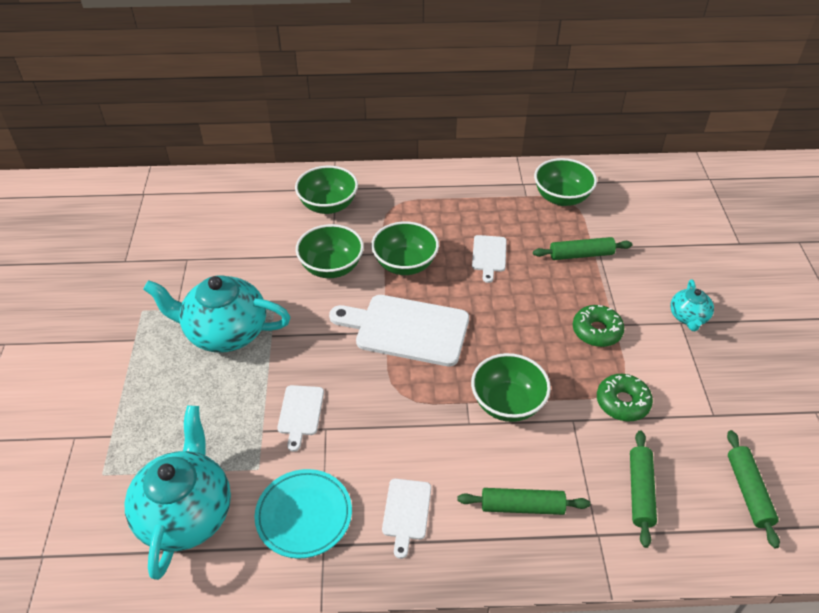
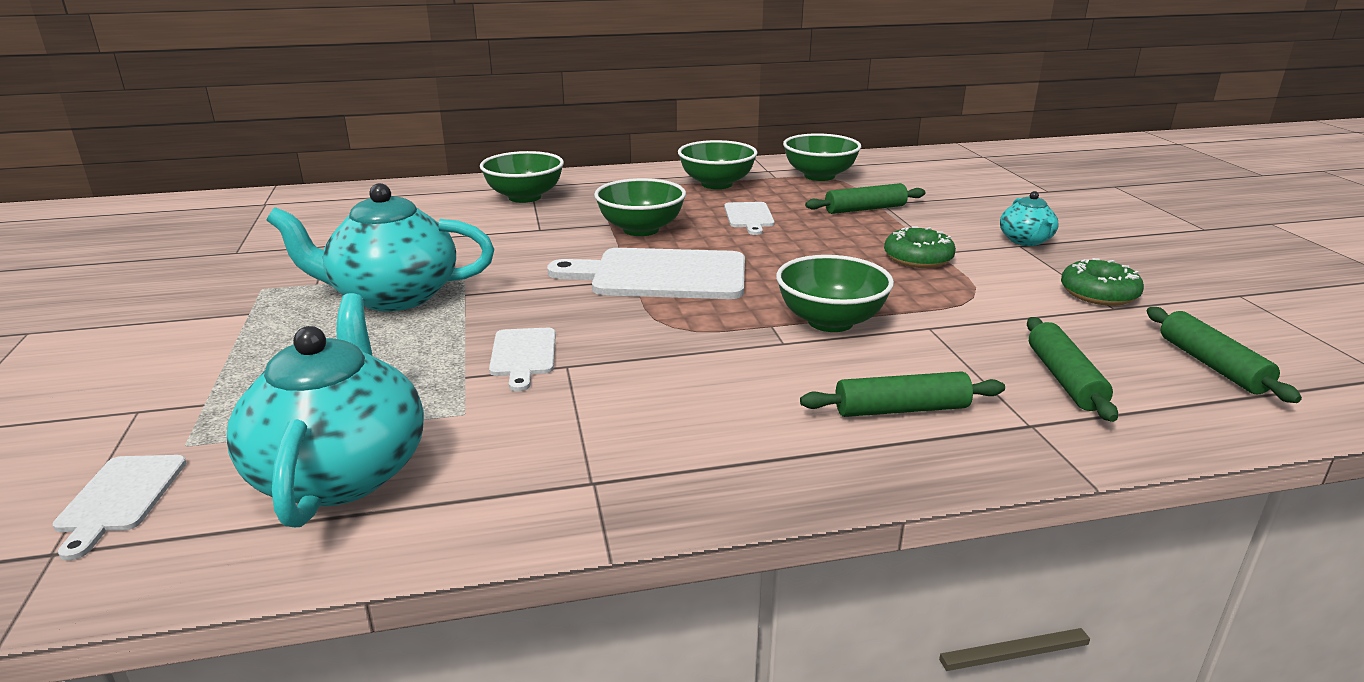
camera: 10 degrees left, 20 degrees down
(304, 515) = (552, 453): turquoise plate -> none
(331, 267) = (540, 238): green bowl -> green bowl (716, 184)
(406, 512) = (723, 433): white cutting board -> white cutting board (120, 498)
(622, 402) = (987, 308): green donut -> green donut (1099, 294)

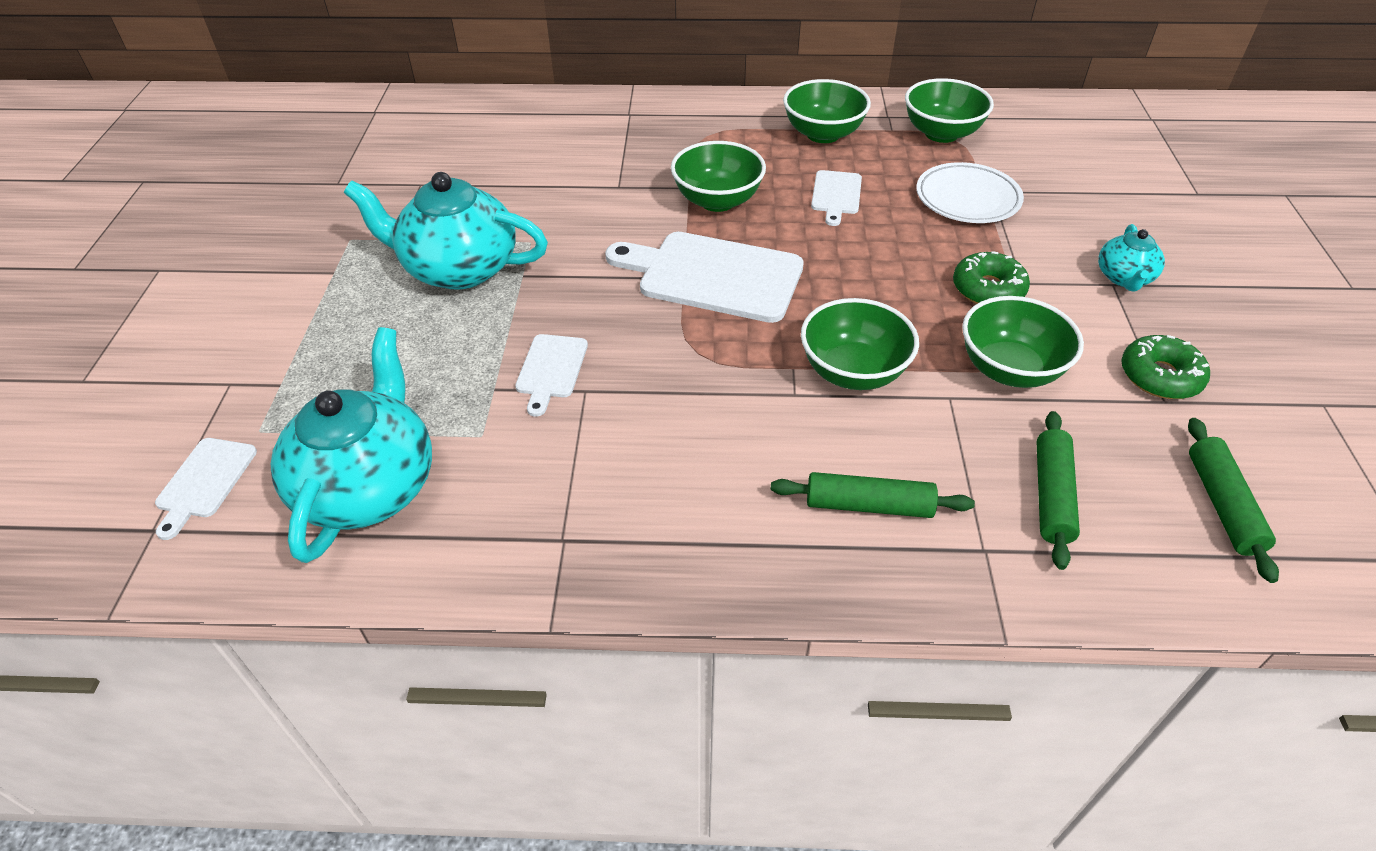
camera: 15 degrees right, 20 degrees up
(524, 197) = (619, 132): green bowl -> green bowl (1009, 369)
(865, 209) = (967, 198): green rolling pin -> white plate

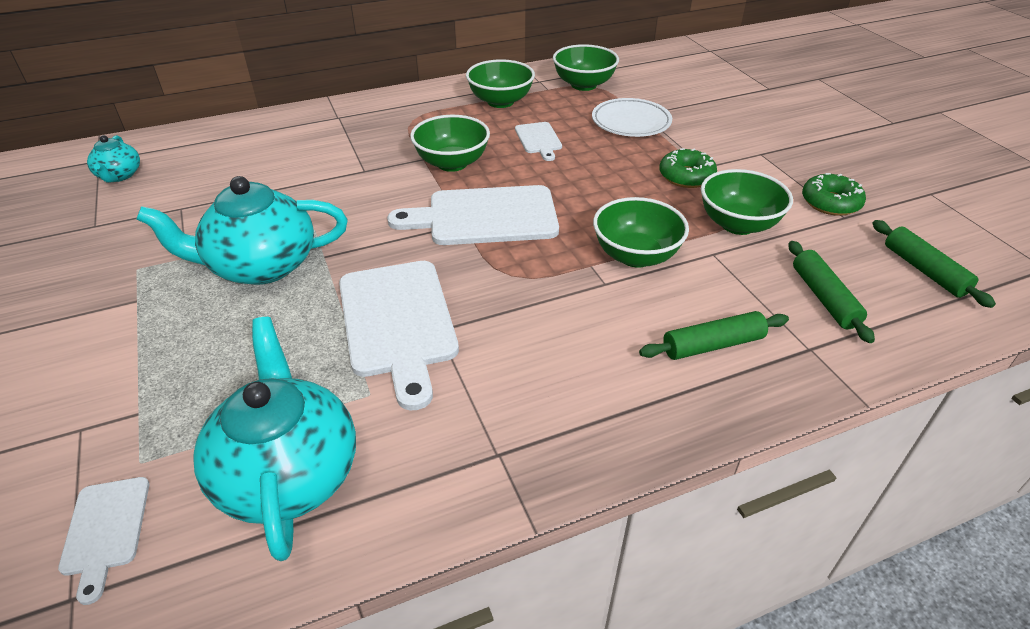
camera: 25 degrees left, 5 degrees down
(551, 369) = (398, 322): white cutting board -> white cutting board, size x1.98
(1124, 278) = (764, 148): turquoise teapot -> turquoise teapot (119, 175)

